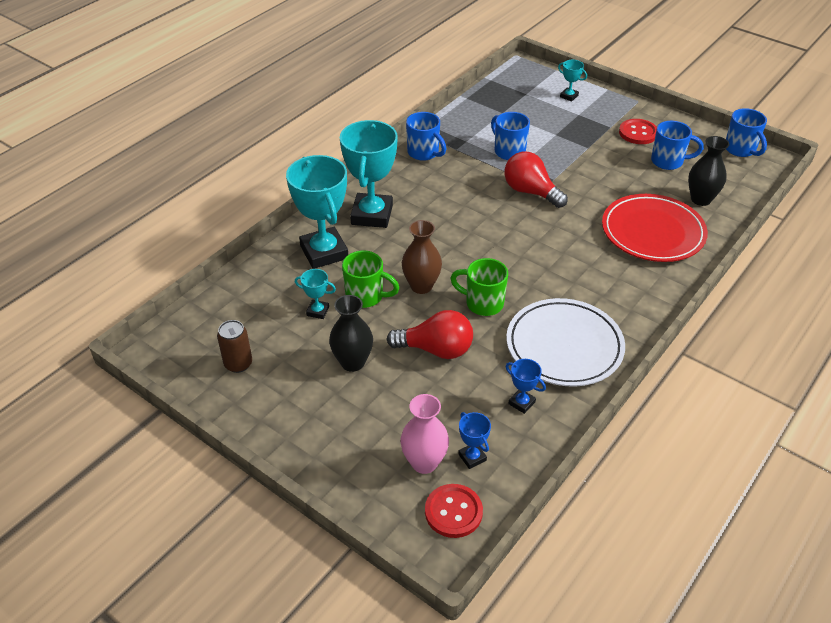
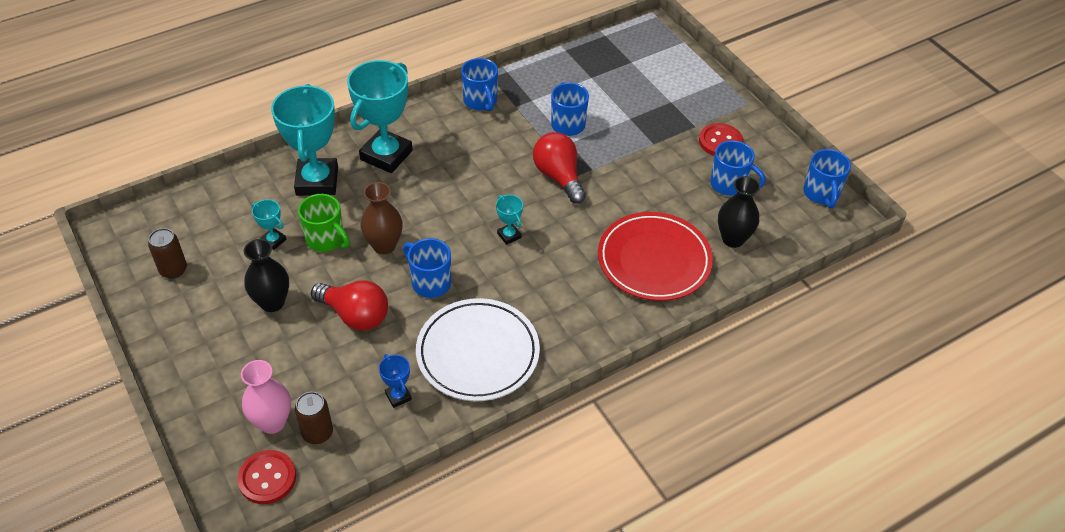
camera: 20 degrees right, 5 degrees up
(472, 457) = (317, 433): blue trophy -> brown can
(482, 303) = (430, 282): green mug -> blue mug
(569, 96) = (675, 77): turquoise trophy -> turquoise trophy (509, 235)

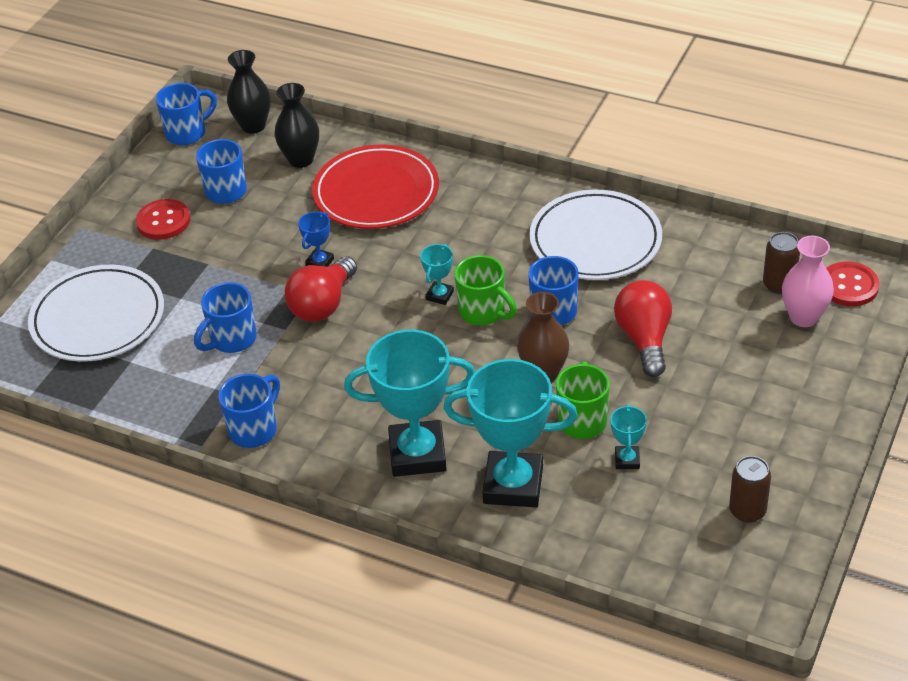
camera: 120 degrees left, 5 degrees down
(272, 302) = (696, 405): black vase -> black vase (253, 126)
(317, 181) = (513, 485): turquoise trophy -> turquoise trophy turned 45 degrees clockwise
(398, 396) = (691, 261): blue trophy -> blue trophy (320, 262)
(469, 248) = (483, 312): none -> green mug
(645, 79) = (98, 319): none -> white plate

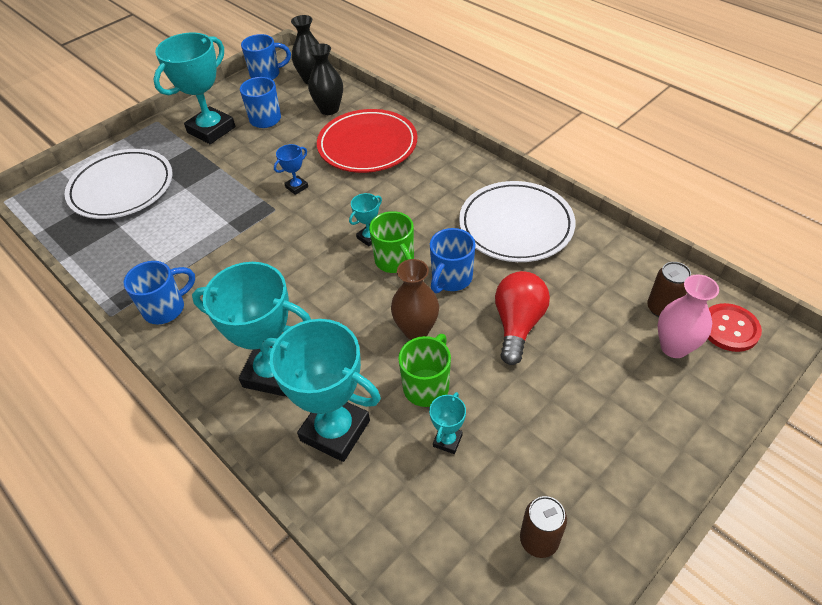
camera: 20 degrees right, 5 degrees up
(163, 221) = (211, 130): red button -> turquoise trophy
(232, 340) = (198, 229): blue mug -> none
(323, 304) = (279, 220): red light bulb -> none

